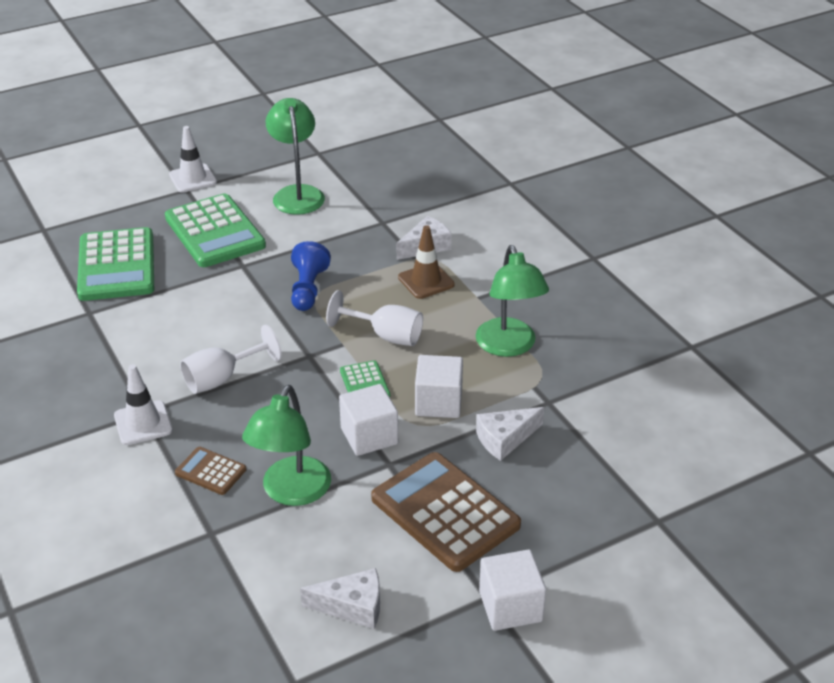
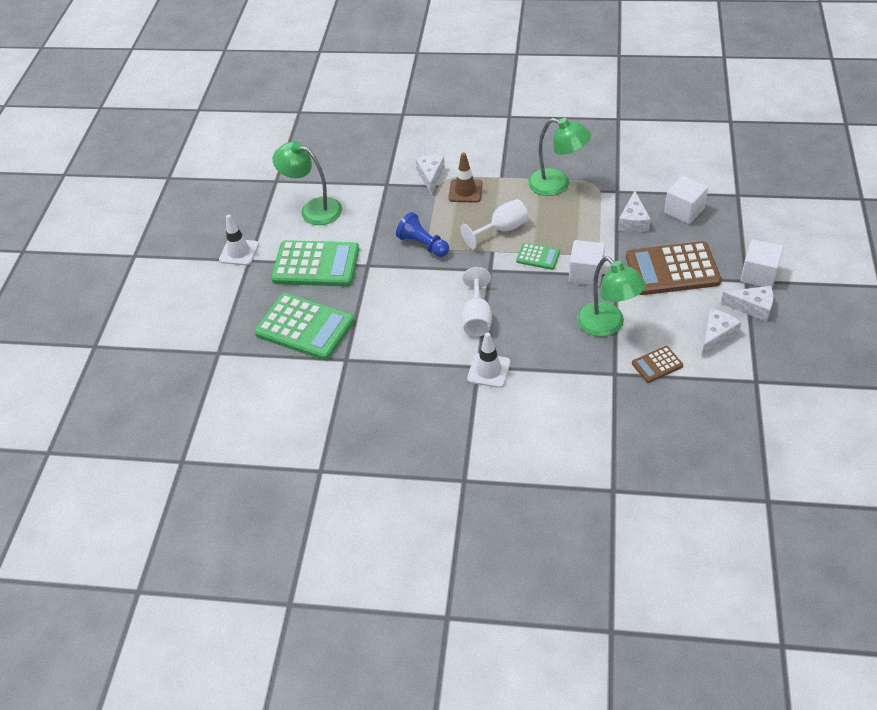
camera: 50 degrees left, 10 degrees up
(210, 471) = (561, 354): brown calculator -> brown calculator (657, 365)
(438, 402) = (581, 233): white cube -> white cube (684, 211)
(438, 624) = (752, 307): none -> white cheese

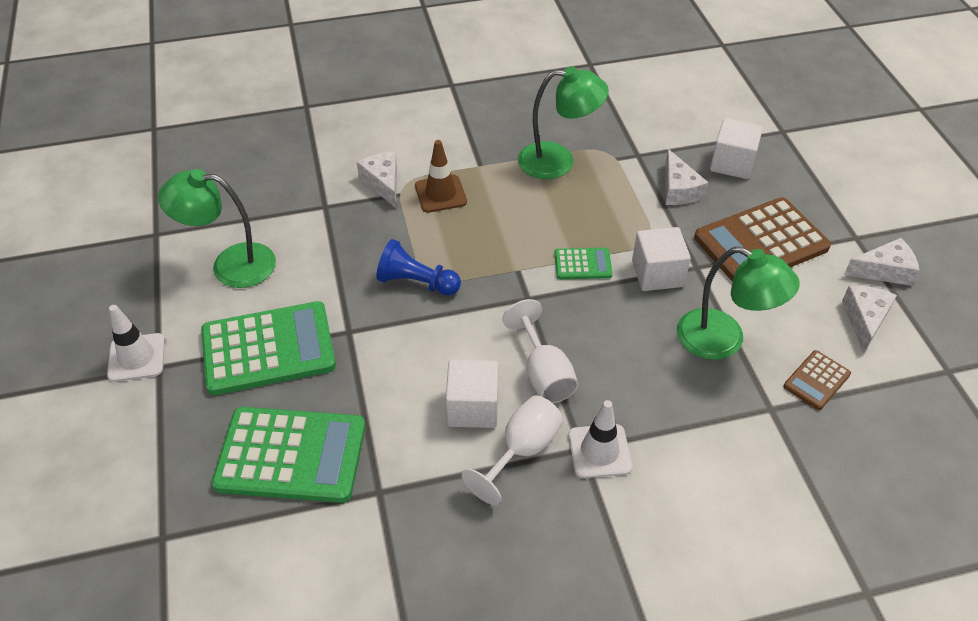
camera: 25 degrees left, 0 degrees up
(501, 230) = (515, 237): white goblet -> white goblet (522, 451)
(758, 275) = (866, 227): white cube -> white cube (473, 407)

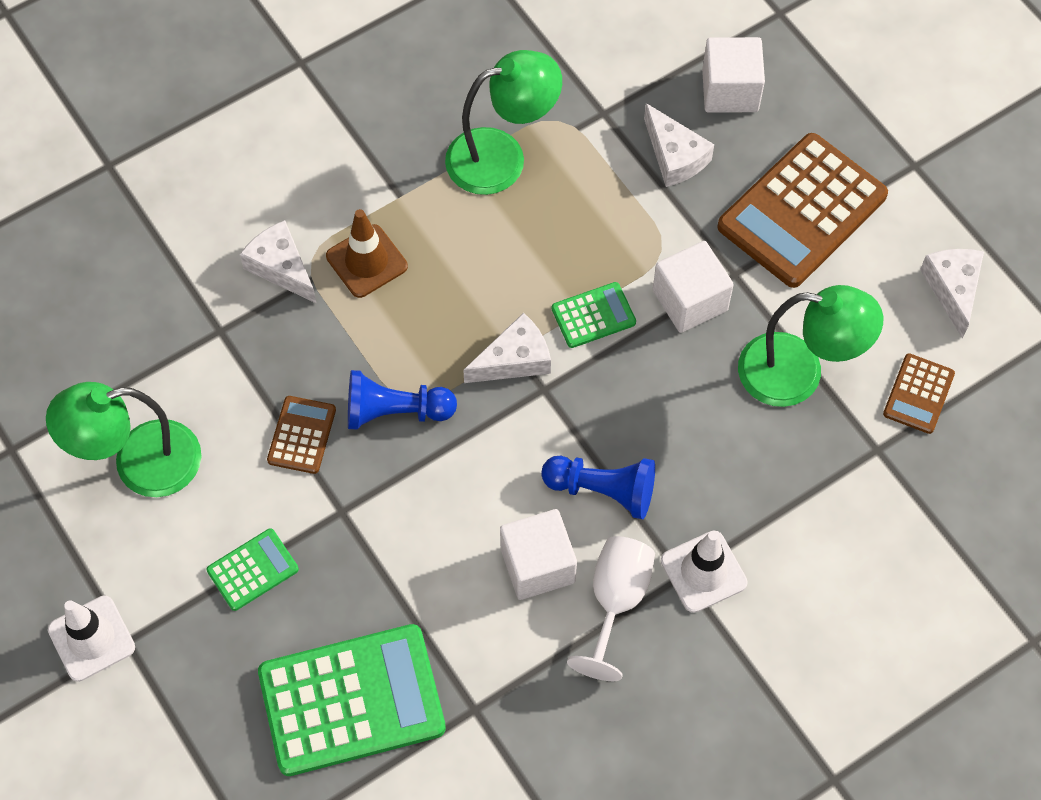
camera: 20 degrees left, 15 degrees up
(268, 349) = (252, 570): green calculator -> green calculator, size x0.48
(346, 278) = (301, 435): none -> brown calculator
(543, 373) = (603, 490): white goblet -> blue pawn
(884, 271) = (959, 207): white cheese -> white cheese (514, 360)

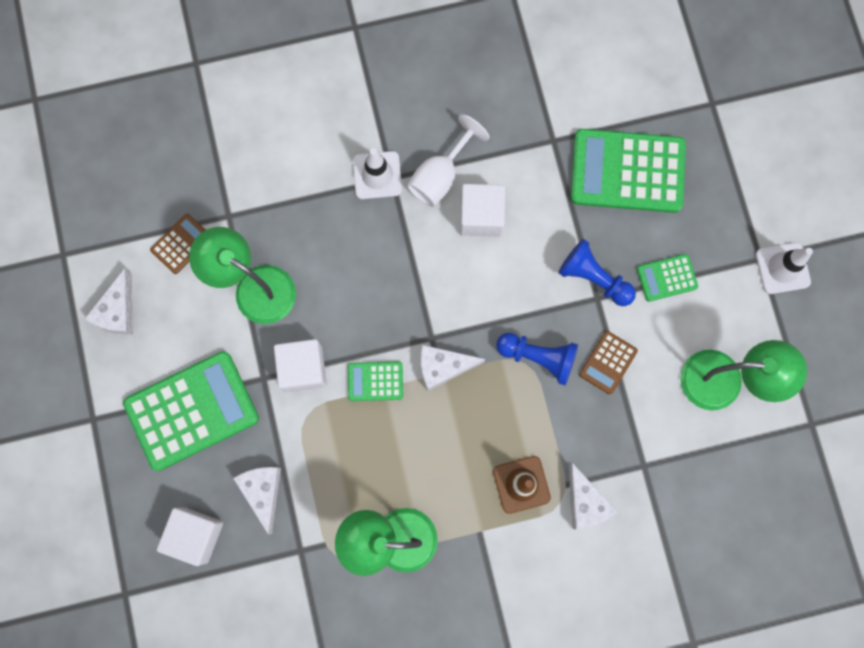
camera: 160 degrees left, 15 degrees up
(603, 490) = (419, 251): blue pawn -> blue pawn (593, 278)
(802, 211) = (192, 410): brown calculator -> green calculator

